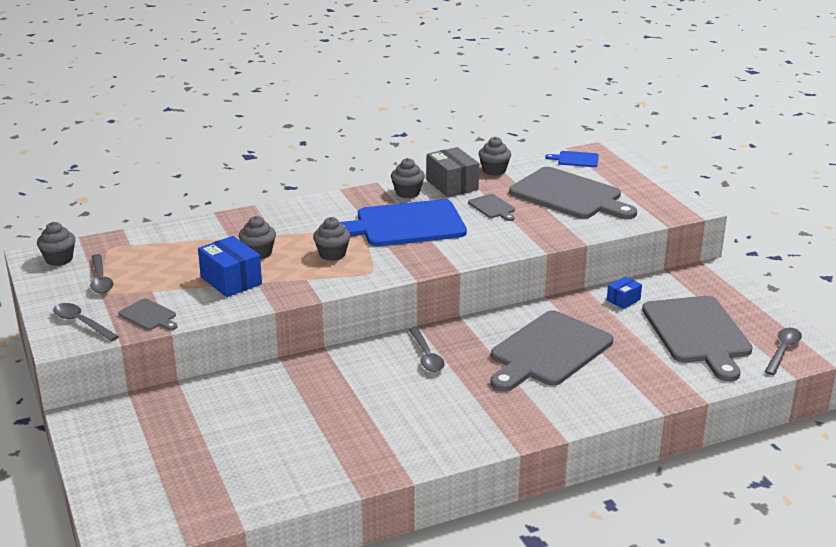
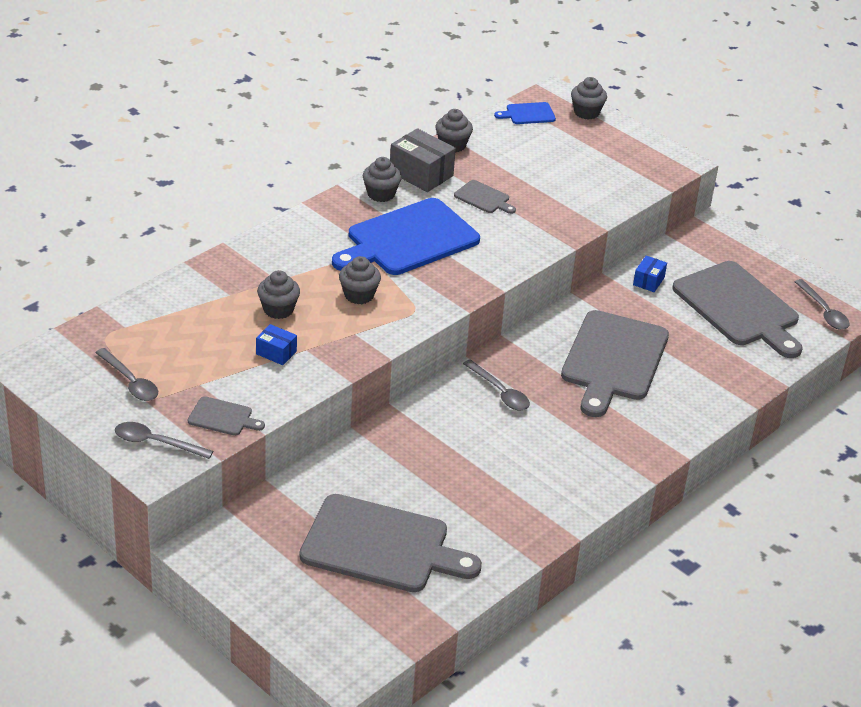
camera: 25 degrees left, 10 degrees up
(59, 259) = (58, 364): grey cupcake -> grey cupcake (586, 112)
(231, 281) = (276, 353): blue box -> blue box, size x0.56
(569, 195) = (551, 167): grey cutting board -> grey cutting board (381, 546)
(783, 350) = (824, 311): grey spoon -> grey spoon turned 150 degrees clockwise

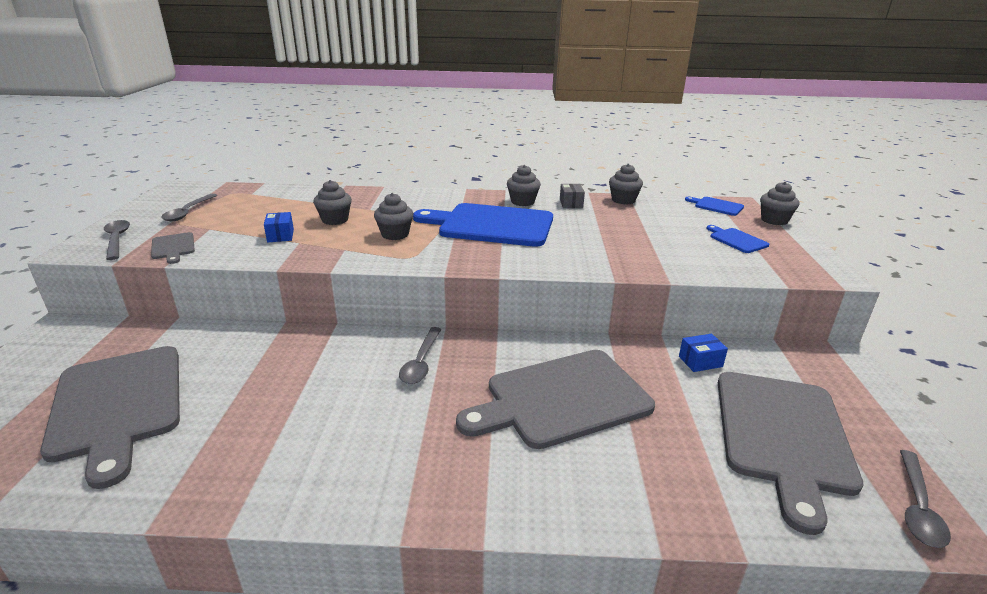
camera: 50 degrees right, 10 degrees down
(421, 174) = (571, 203): grey box -> grey box, size x0.56
(483, 198) = (593, 228): grey cutting board -> none
(591, 155) = (736, 240): none -> blue cutting board

